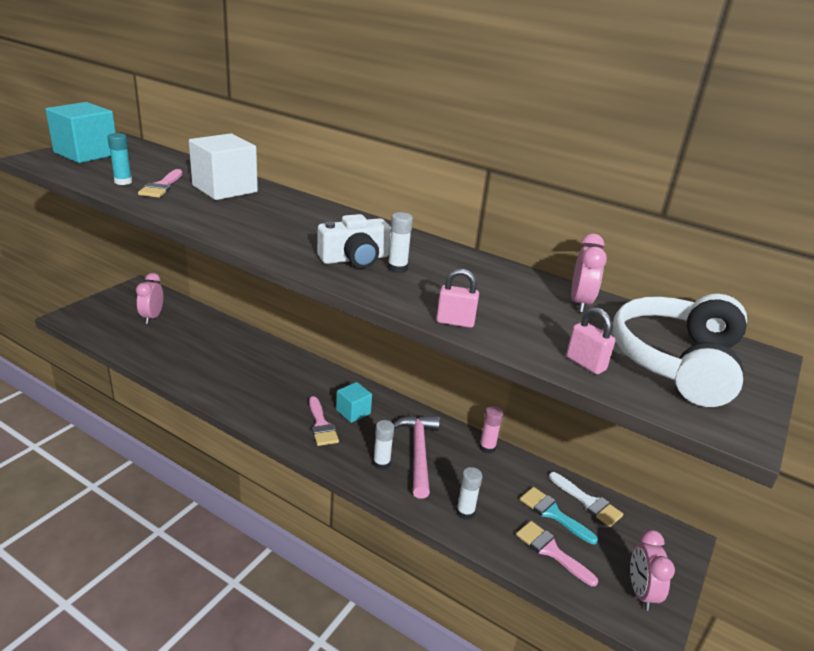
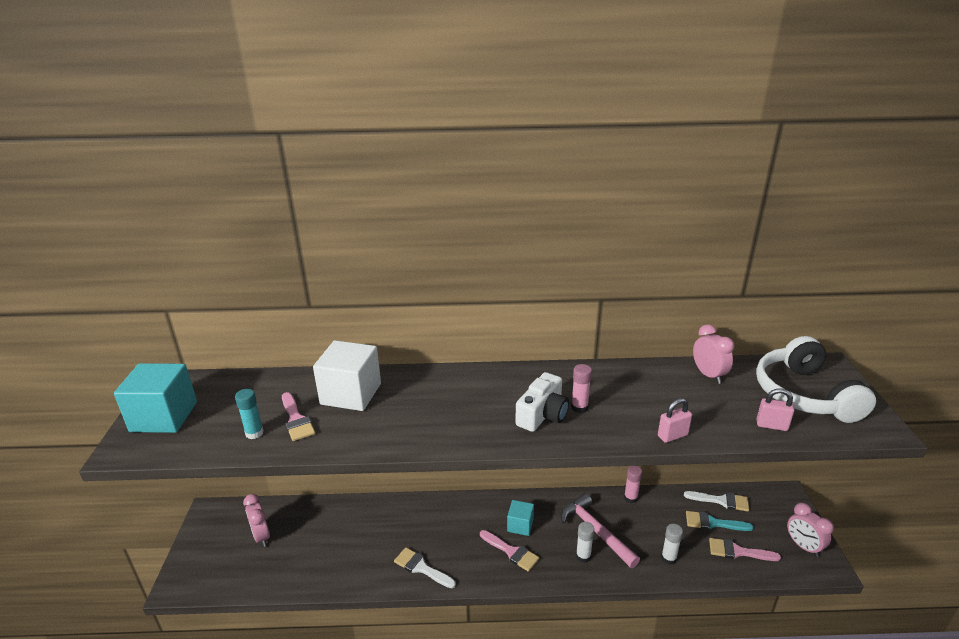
camera: 30 degrees left, 0 degrees up
(236, 395) = (421, 568): none -> white brush
(397, 268) = (579, 407): white glue stick -> pink glue stick

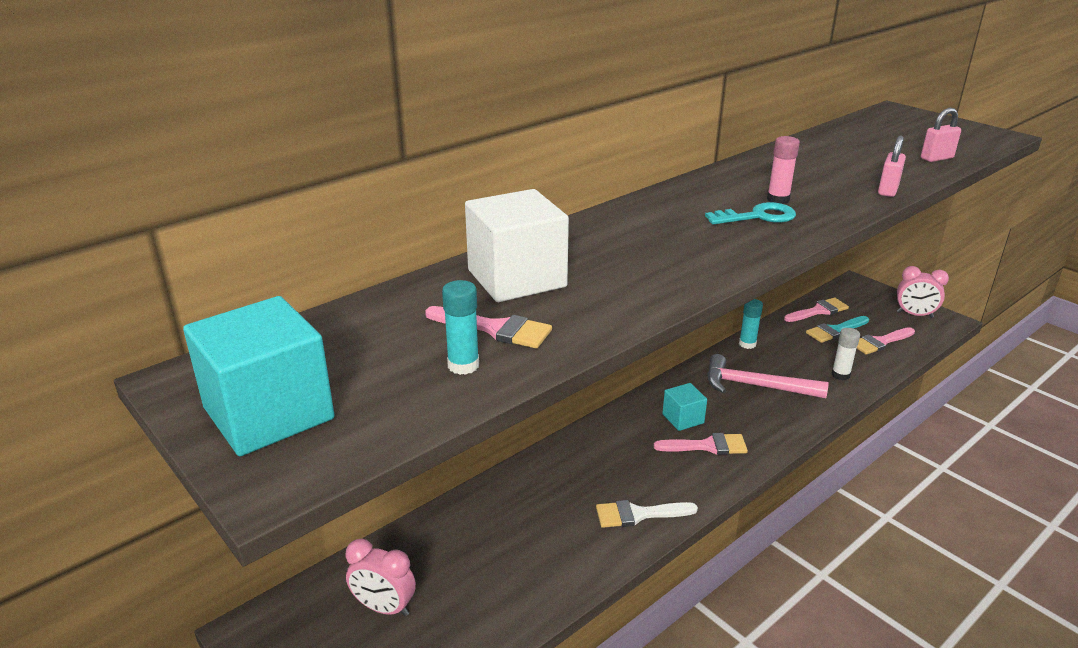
camera: 40 degrees left, 0 degrees up
(543, 414) = (758, 216): white camera -> turquoise key
(583, 556) = (774, 412): white glue stick -> none
(630, 498) = (747, 344): pink glue stick -> turquoise glue stick
(708, 375) = (830, 142): pink clock -> none
(721, 501) = (818, 311): white brush -> pink brush
(804, 394) = (917, 132): white headphones -> none

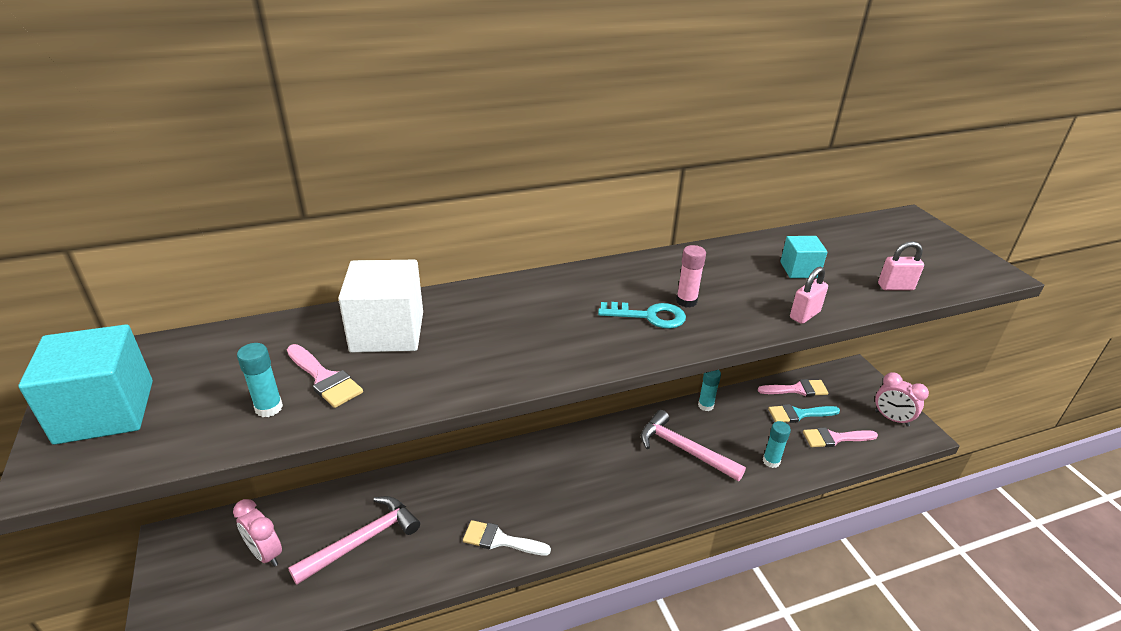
camera: 20 degrees right, 5 degrees up
(490, 560) = (362, 540): none -> pink hammer
(683, 418) = (598, 462): turquoise cube -> turquoise cube (799, 270)
(707, 446) = (600, 495): pink brush -> none
(840, 375) = (771, 461): white glue stick -> turquoise glue stick

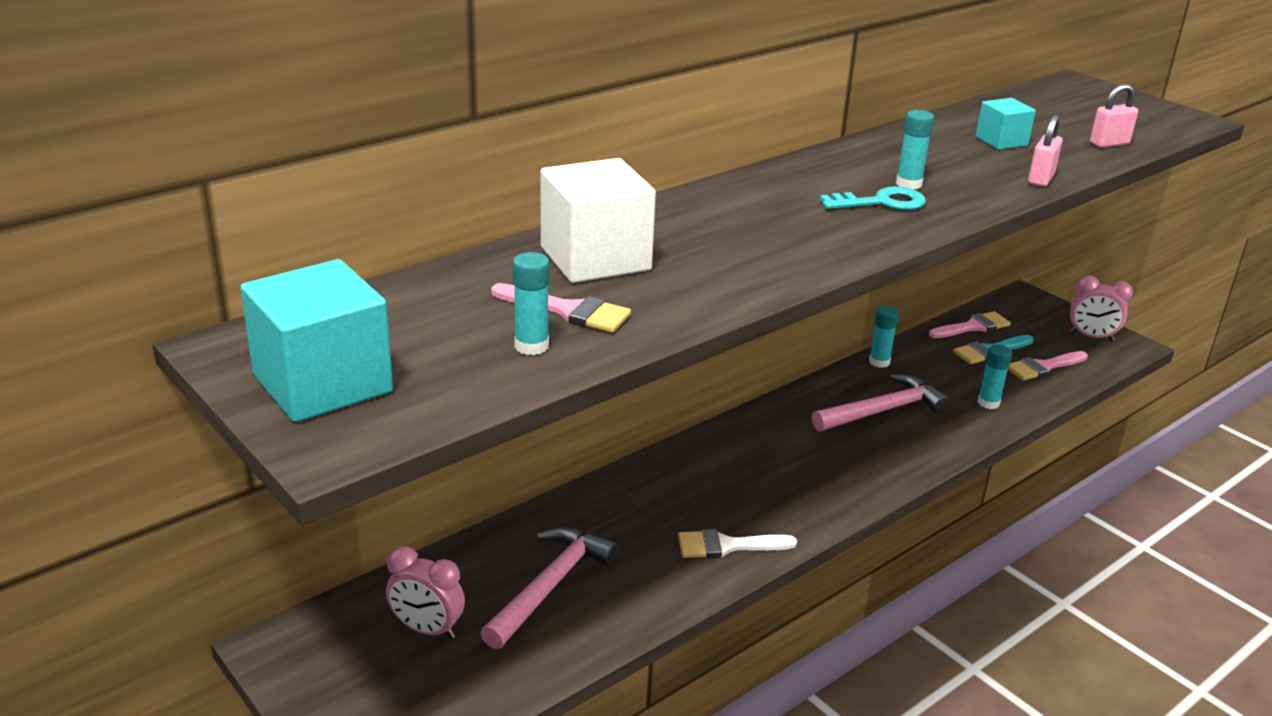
camera: 20 degrees left, 5 degrees down
(684, 449) = (883, 410): pink hammer -> pink hammer turned 135 degrees clockwise
(686, 301) = (908, 184): pink glue stick -> turquoise glue stick

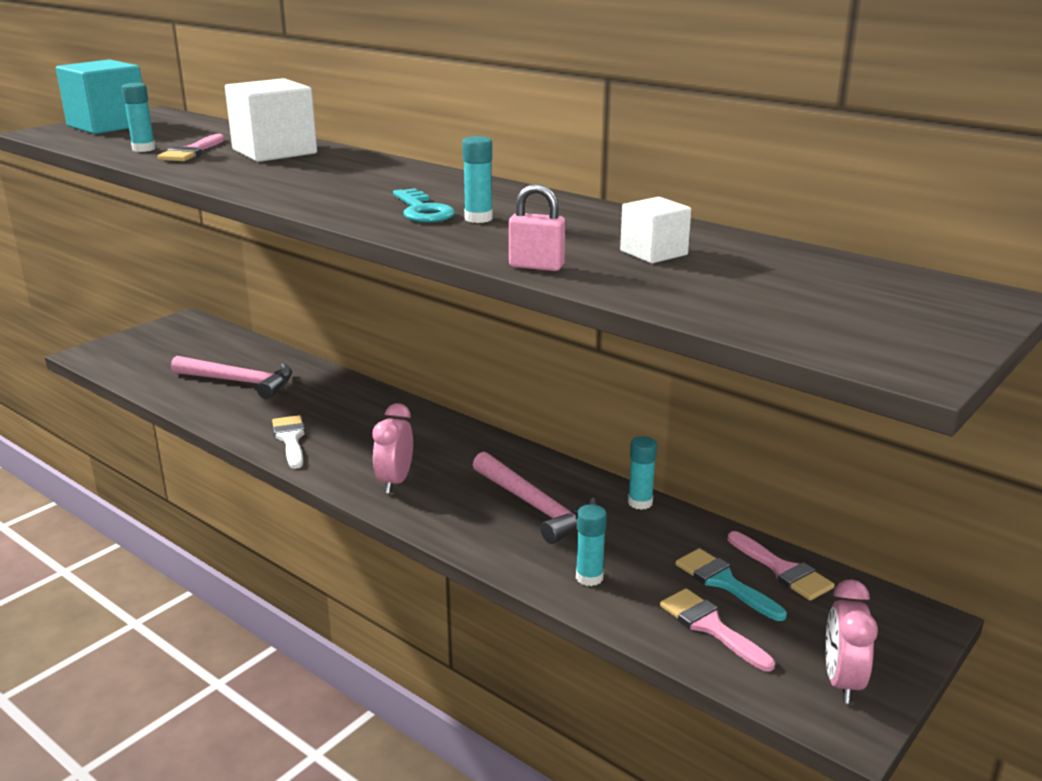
camera: 80 degrees right, 5 degrees down
(427, 629) = (197, 353): pink clock -> pink clock (395, 481)
(1001, 141) = (653, 253): turquoise cube -> white cube
(1109, 144) = (710, 304): pink padlock -> none

